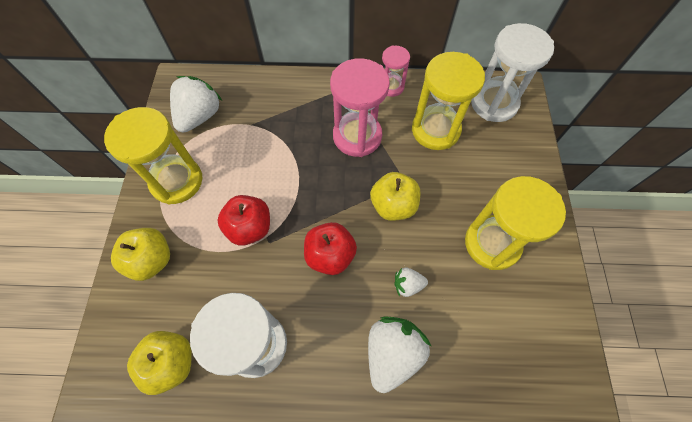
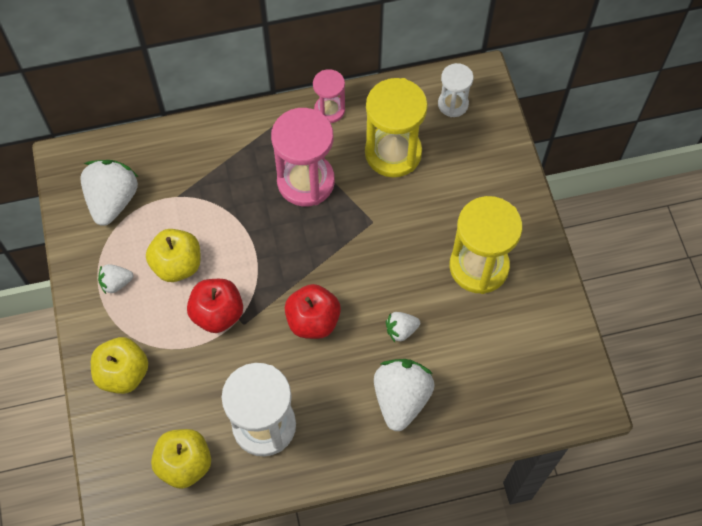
camera: 15 degrees left, 0 degrees up
(177, 181) = (116, 283): yellow hourglass -> white strawberry
(393, 205) = (366, 251): yellow apple -> yellow apple (177, 265)
(494, 103) = (453, 104): white hourglass -> white hourglass, size x0.55

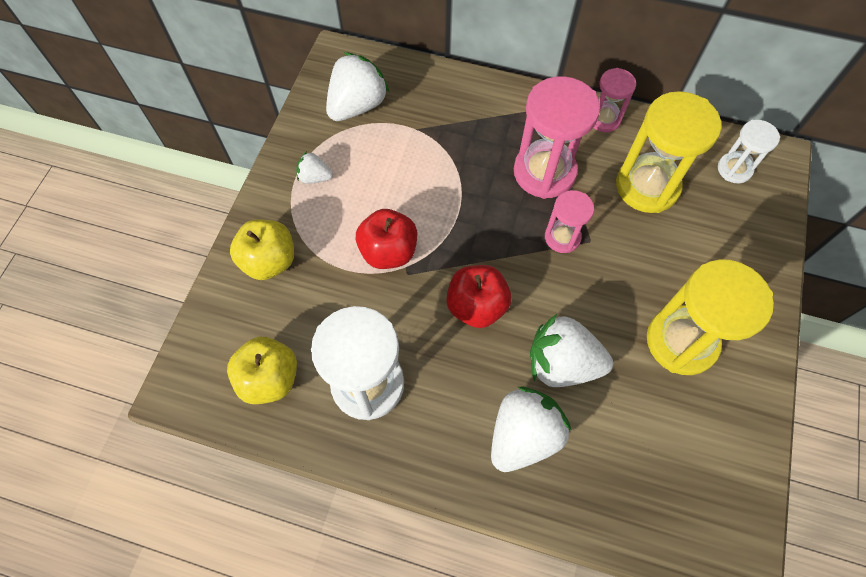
camera: 30 degrees right, 0 degrees up
(177, 265) = (379, 188): yellow apple -> none
(349, 230) = (562, 237): none -> pink hourglass
(401, 330) = (562, 363): white strawberry -> white strawberry, size x1.96

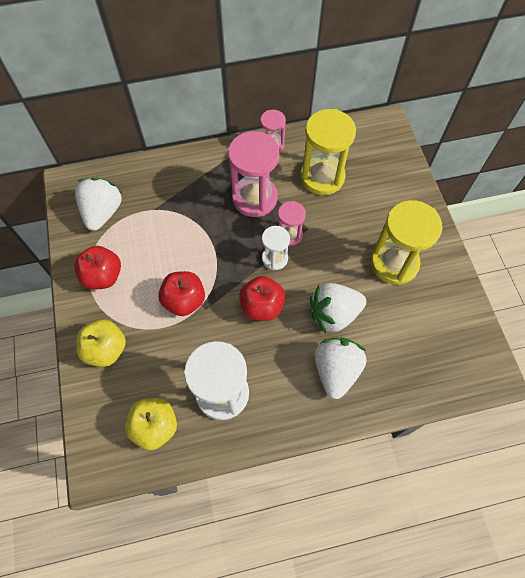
camera: 30 degrees left, 0 degrees up
(315, 177) = (103, 276): white strawberry -> red apple
(734, 169) = (367, 141): white hourglass -> white hourglass (274, 258)

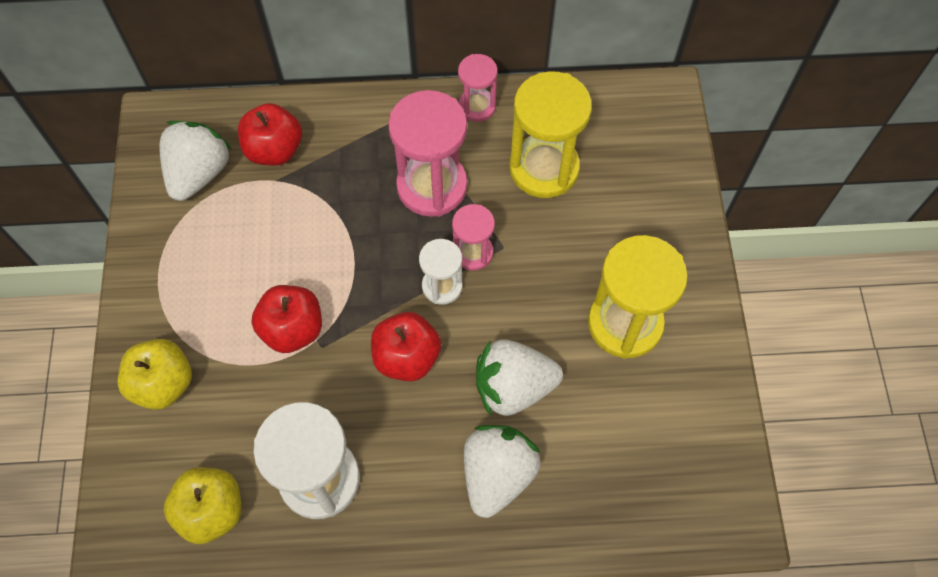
camera: 10 degrees right, 0 degrees up
(103, 276) = (180, 272): red apple -> red apple (274, 150)

